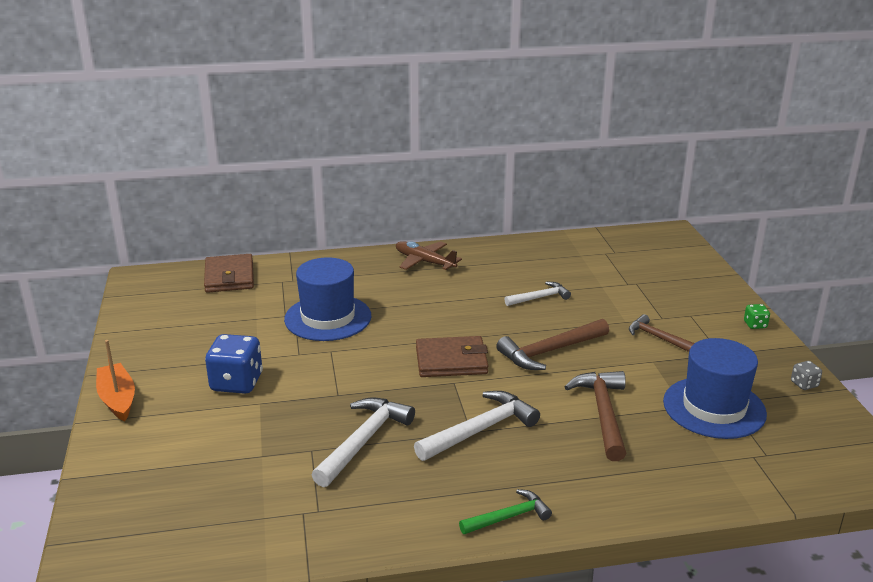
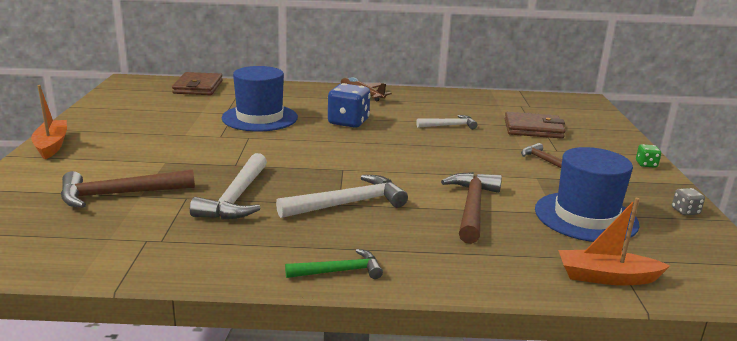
camera: 10 degrees right, 5 degrees down
(237, 383) = (155, 147): blue dice -> blue dice (348, 122)
(363, 441) = (236, 197): white hammer -> white hammer turned 150 degrees clockwise
(451, 361) = (348, 155): brown wallet -> brown wallet (533, 129)
(550, 351) = (442, 159): brown hammer -> brown hammer (120, 194)
(750, 479) = (606, 277): none -> orange boat

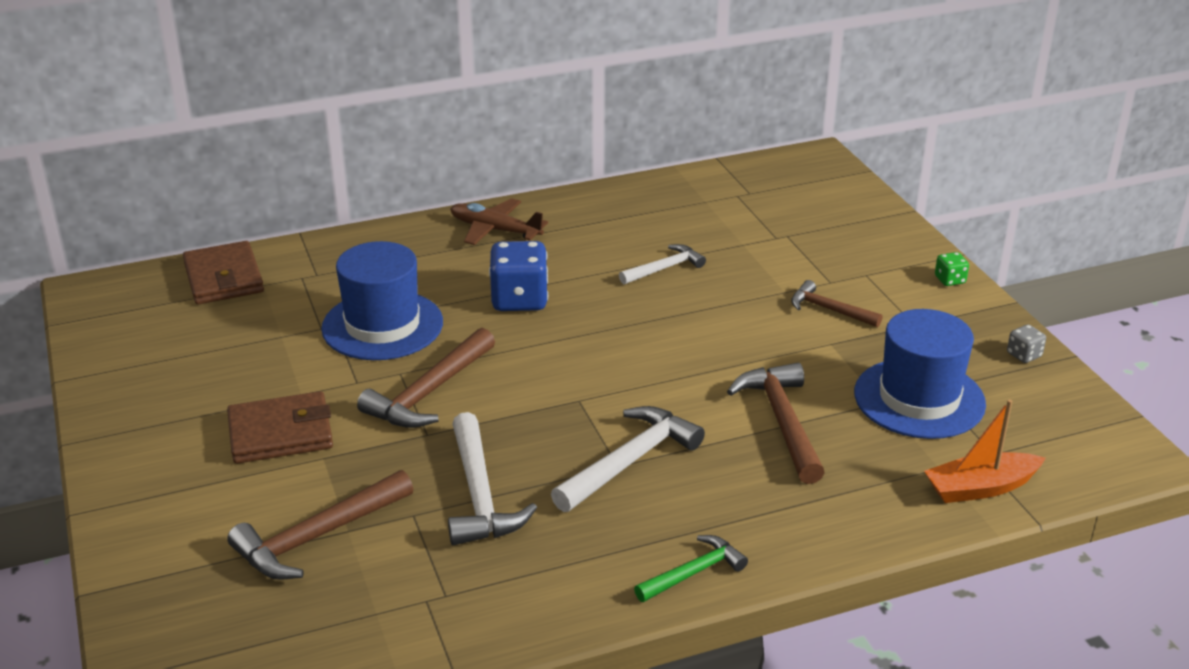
camera: 20 degrees left, 10 degrees up
(52, 145) = (120, 474): orange boat -> none
(256, 148) = (429, 392): none -> brown hammer
(533, 129) = (779, 245): brown wallet -> brown wallet (280, 433)

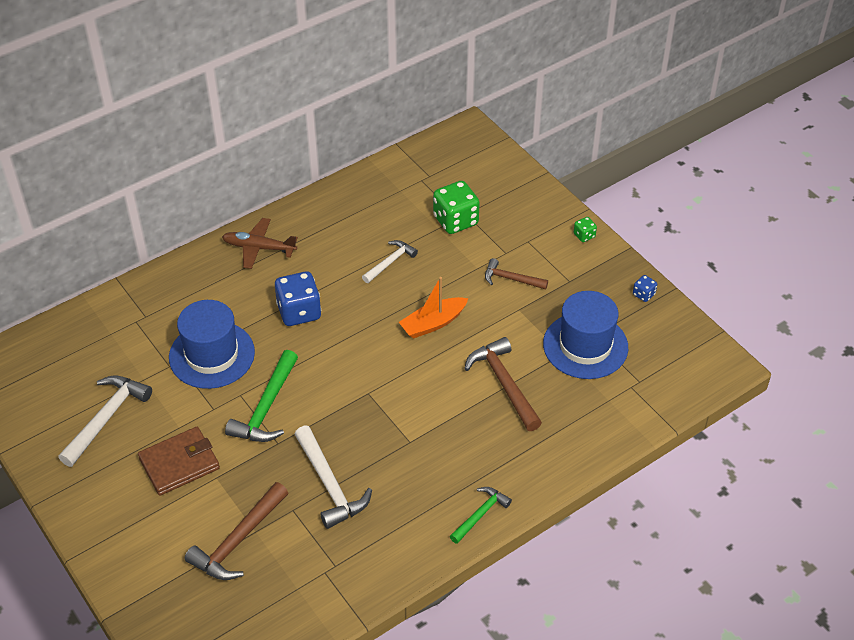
camera: 15 degrees left, 15 degrees up
(223, 278) = (78, 333): brown wallet -> none
(429, 392) = (266, 407): brown hammer -> green hammer
(629, 462) = (416, 437): white hammer -> white hammer (106, 418)
(770, 240) = (455, 221): none -> green dice
(980, 488) = (636, 411): orange boat -> orange boat (433, 323)
(1024, 355) = (643, 294): grey dice -> blue dice

